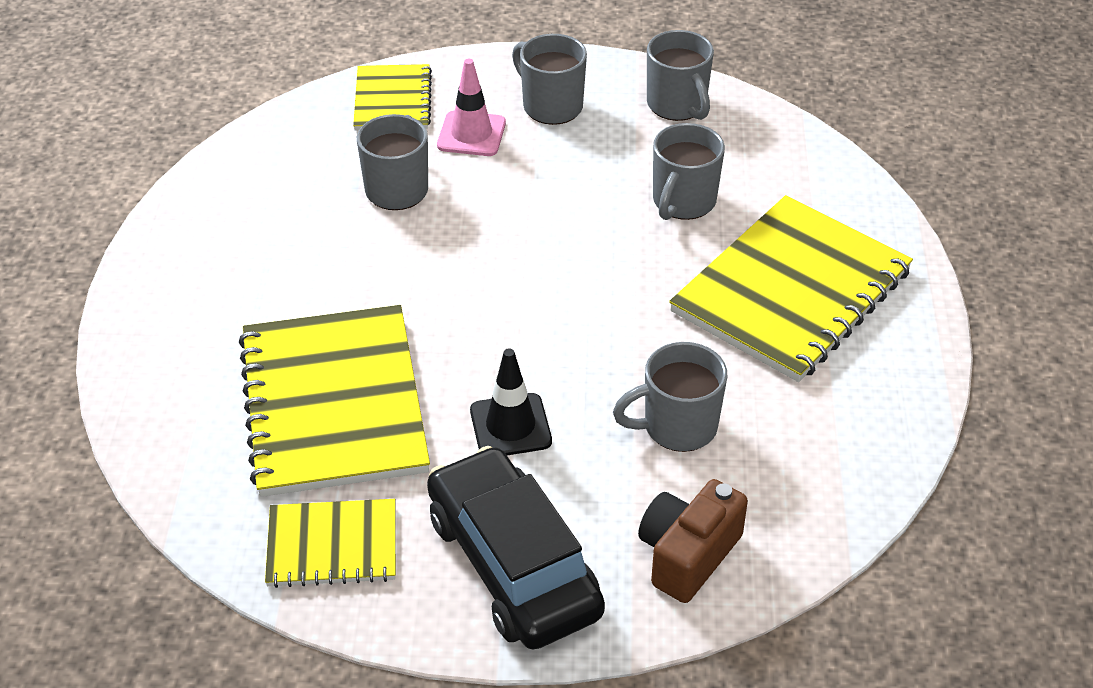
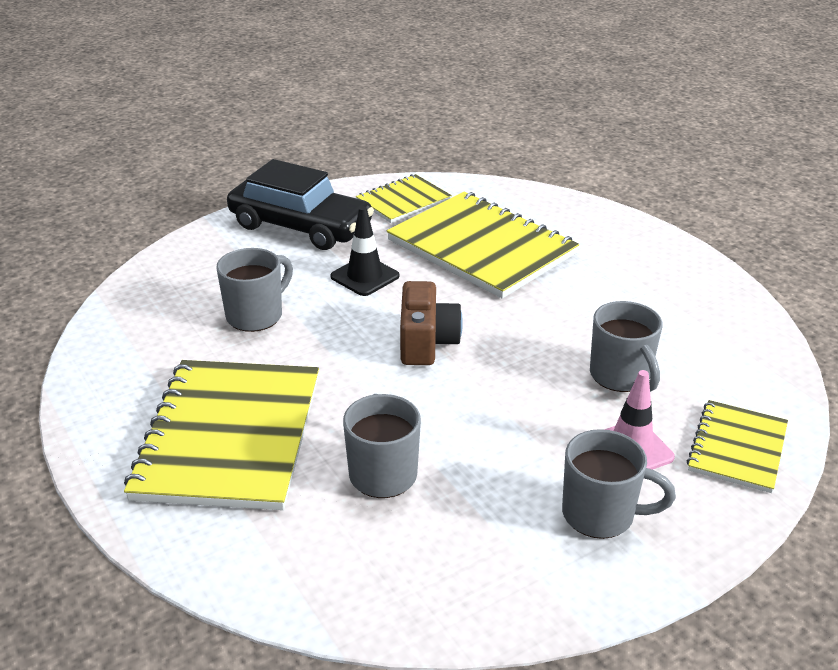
camera: 145 degrees right, 10 degrees down
(392, 100) = (737, 448): yellow notebook -> yellow notebook turned 60 degrees clockwise
(677, 105) = (482, 583): grey mug -> none
(688, 555) = (203, 262): brown camera -> brown camera (426, 342)

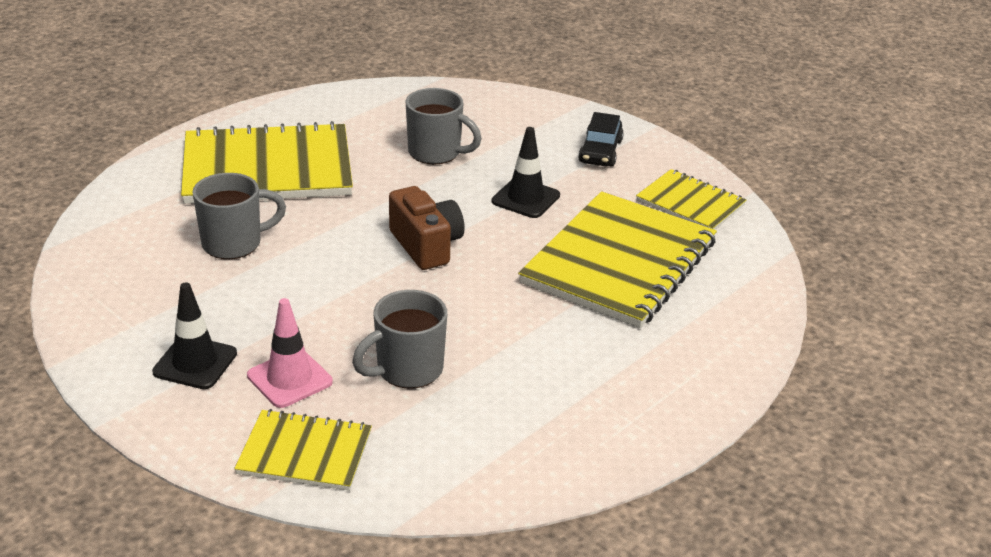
camera: 75 degrees right, 0 degrees up
(300, 226) = (600, 151): black car -> black car, size x0.53
(426, 342) = (426, 245): brown camera -> brown camera turned 105 degrees counterclockwise
(600, 515) = (195, 363): grey mug -> black traffic cone

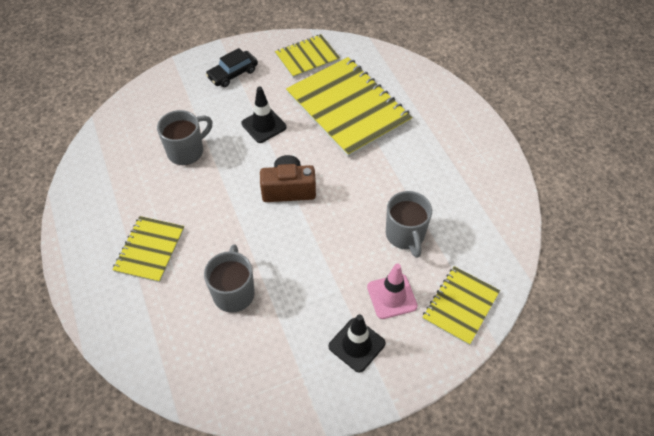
camera: 65 degrees left, 20 degrees up
(267, 168) = (150, 250): yellow notebook -> yellow notebook, size x0.54
(600, 151) = (233, 74): black car -> black car turned 105 degrees clockwise

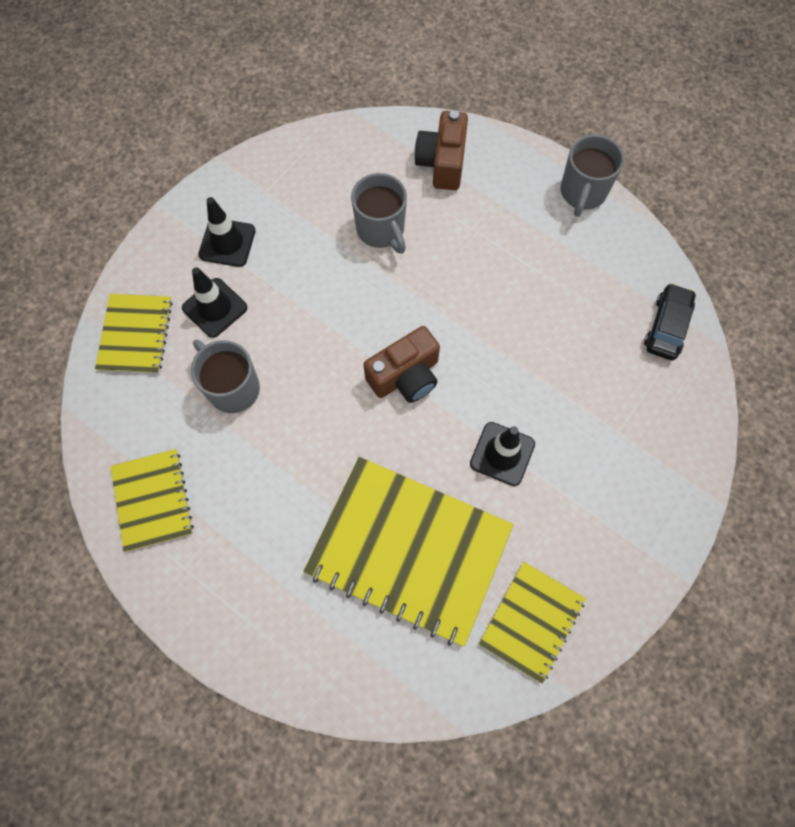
camera: 150 degrees right, 15 degrees up
(147, 323) = (442, 163): none -> brown camera
(150, 250) = (501, 227): yellow notebook -> yellow notebook (153, 500)
(187, 151) = (565, 361): grey mug -> grey mug (582, 193)
(233, 74) = (613, 522): black car -> black car (667, 326)
(392, 296) = (215, 308): pink traffic cone -> black traffic cone

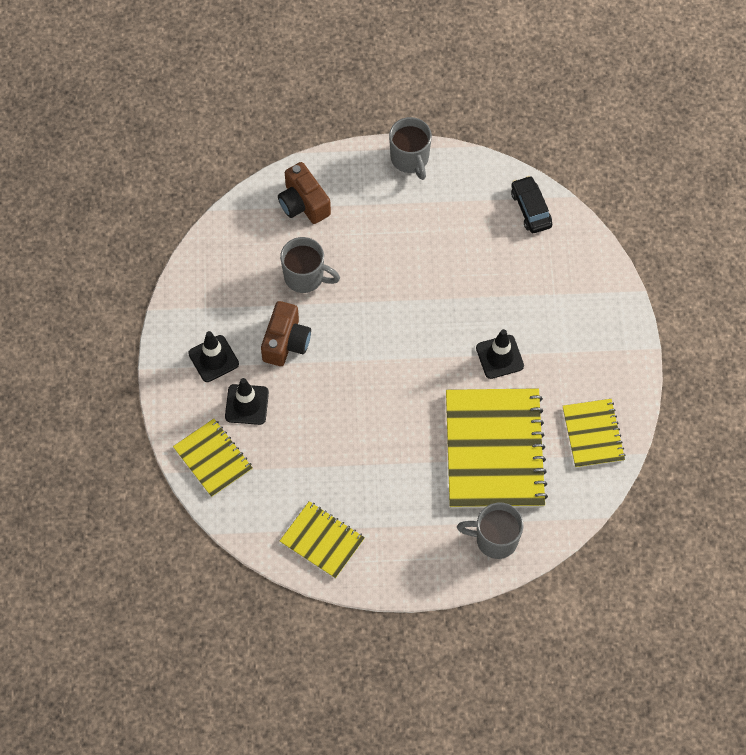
camera: 40 degrees left, 5 degrees down
(232, 388) = (306, 442): grey mug -> grey mug (495, 539)
(405, 376) = (404, 355): brown camera -> brown camera (286, 342)
(409, 550) = (494, 450): yellow notebook -> yellow notebook turned 75 degrees counterclockwise

